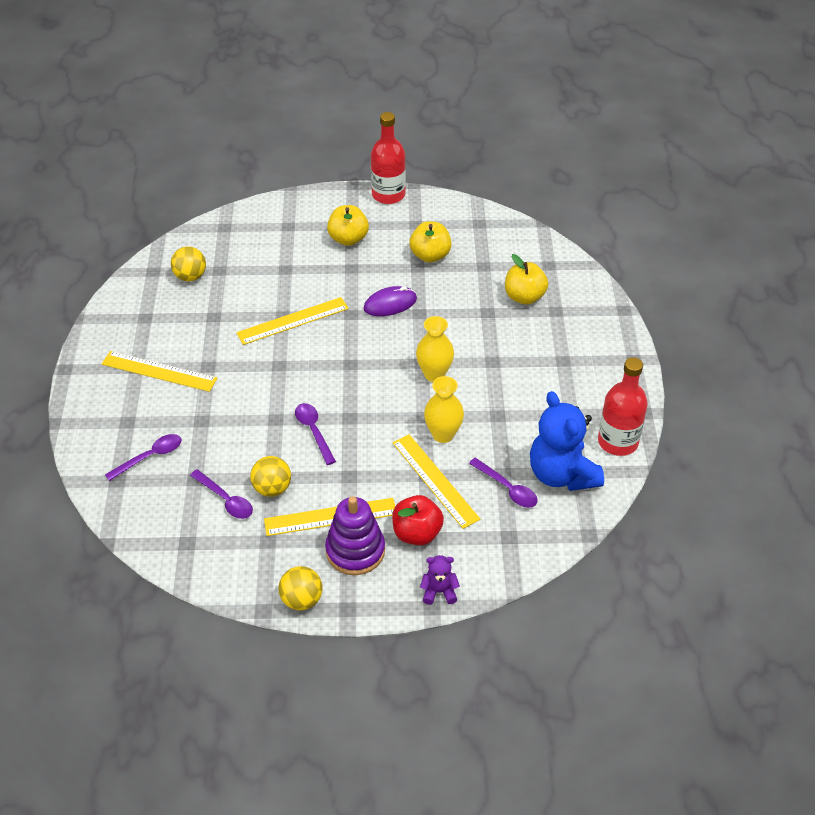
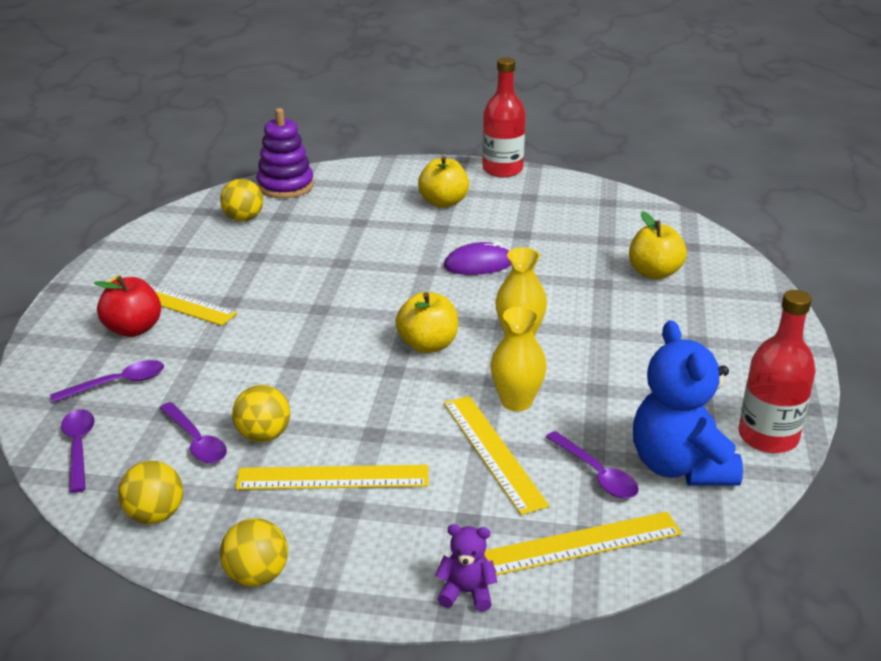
camera: 10 degrees right, 15 degrees down
(218, 564) = (155, 515): none -> yellow ball
(292, 320) = (351, 268): yellow ruler -> yellow ruler (581, 543)
(313, 431) = (341, 379): purple spoon -> purple spoon (79, 447)
(355, 551) = (355, 523): purple stacking toy -> purple stacking toy (285, 186)
(417, 533) = (451, 512): red apple -> red apple (133, 329)
(430, 255) = (540, 225): yellow apple -> yellow apple (428, 345)

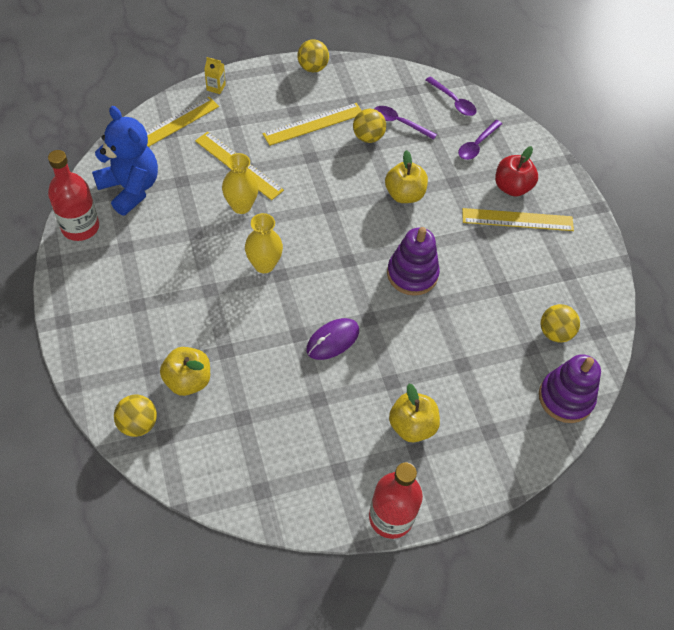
camera: 150 degrees right, 25 degrees up
(155, 515) = (381, 80): yellow ball -> yellow ball (138, 424)
(345, 288) = (412, 274): none -> purple stacking toy
(428, 345) = (320, 236): yellow apple -> yellow apple (404, 194)
(466, 592) = (216, 87): purple teddy bear -> yellow carton
(596, 474) = (176, 169): purple spoon -> none

